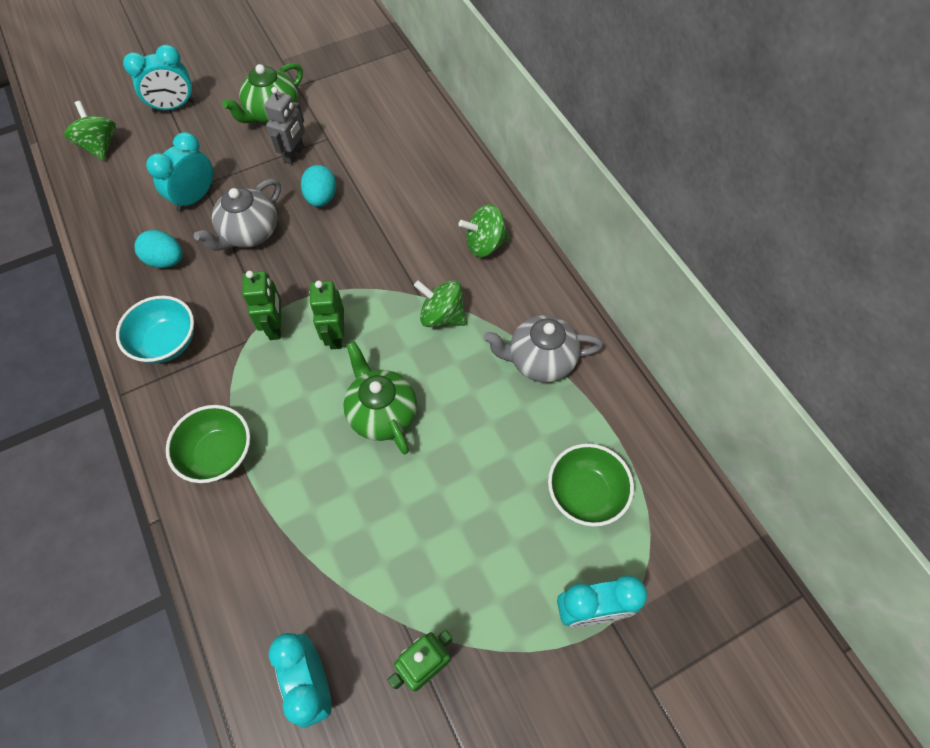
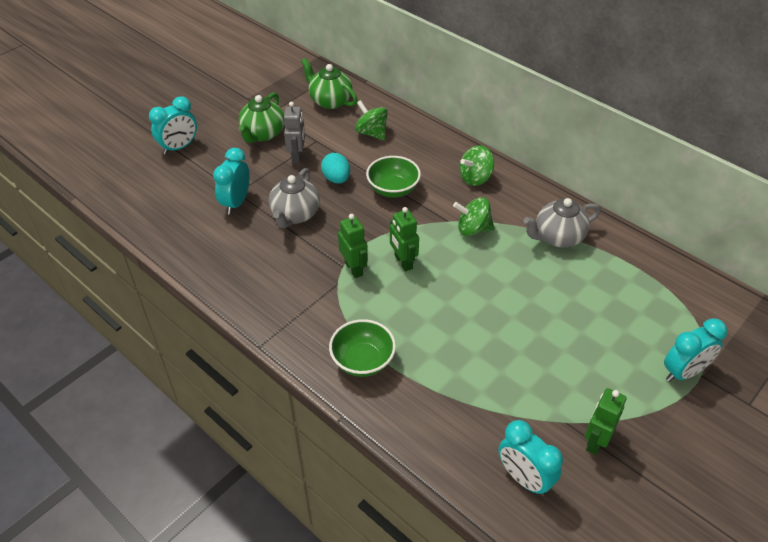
camera: 20 degrees left, 15 degrees down
(100, 146) = (133, 187): green spinning top -> green spinning top (371, 133)
(166, 260) = (239, 249): turquoise egg -> none
(167, 342) = (275, 302): turquoise bowl -> none
(382, 413) = (468, 300): green teapot -> green teapot (330, 101)
(585, 493) = (637, 306): green bowl -> green bowl (393, 189)

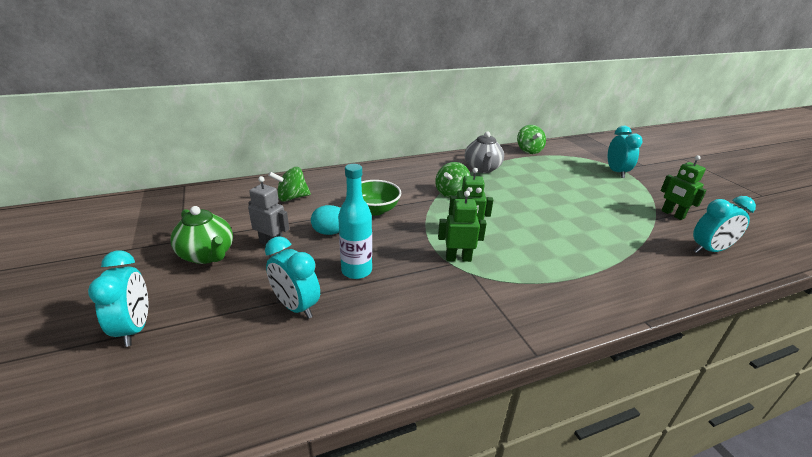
camera: 65 degrees left, 15 degrees down
(295, 215) = (356, 271): grey teapot -> turquoise bottle
(330, 101) = (218, 203): green teapot -> none
(363, 361) = (577, 288): green bowl -> none
(475, 178) = (397, 175): green spinning top -> green spinning top (529, 150)

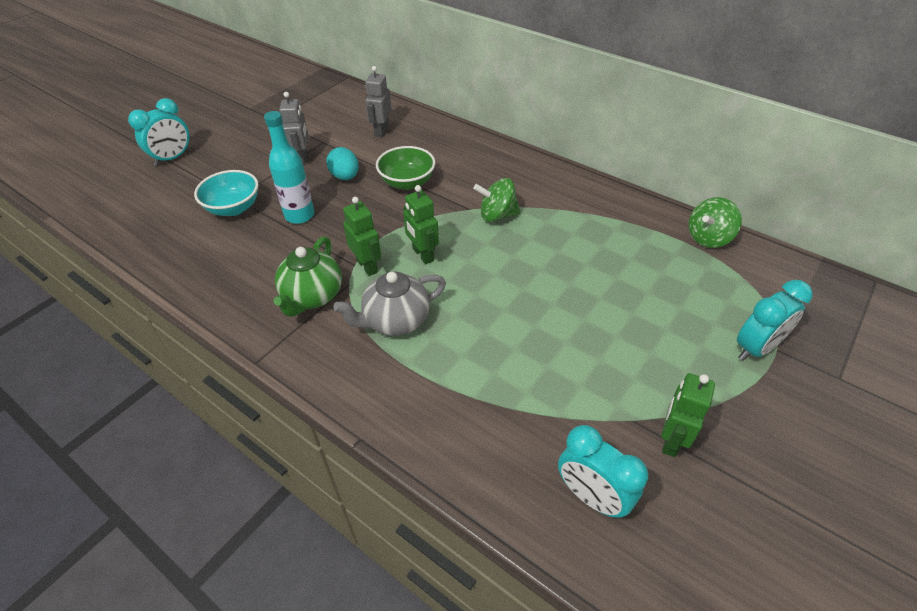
camera: 60 degrees right, 15 degrees up
(207, 255) = (265, 139): green teapot -> green teapot (312, 296)
(292, 198) = (381, 131): green spinning top -> grey robot
(296, 307) = (233, 208): turquoise clock -> turquoise bowl
(482, 169) = (590, 216): grey teapot -> grey teapot (395, 321)

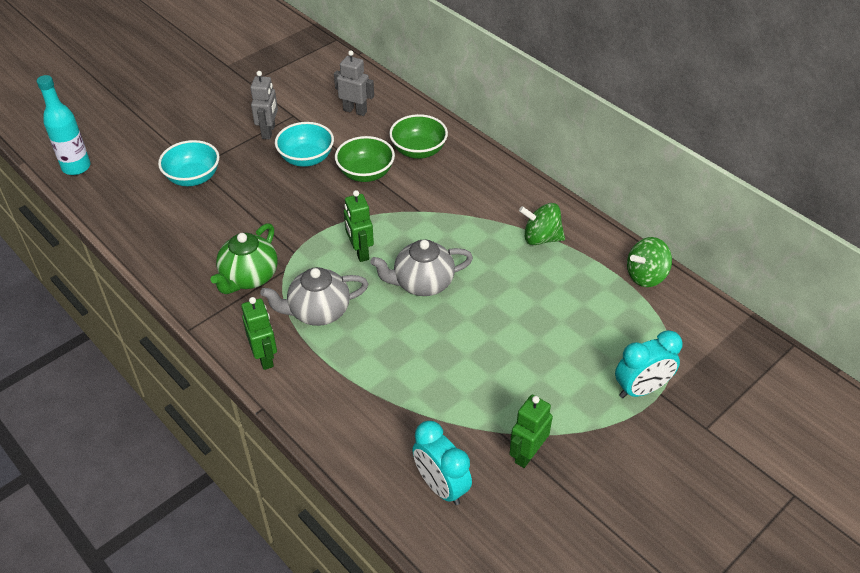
camera: 10 degrees right, 0 degrees up
(173, 158) = (143, 115): turquoise clock -> none
(299, 215) = (254, 194): turquoise bottle -> turquoise bottle (76, 167)
(345, 177) = (306, 158): turquoise egg -> turquoise bowl
(367, 266) = (305, 255): green robot -> green robot (265, 357)
(381, 131) = (355, 111): grey robot -> grey robot turned 90 degrees clockwise
(452, 157) = (418, 151): none -> green bowl
(495, 276) = (422, 283): none -> grey teapot
(497, 215) = (444, 221): green spinning top -> green spinning top (541, 238)

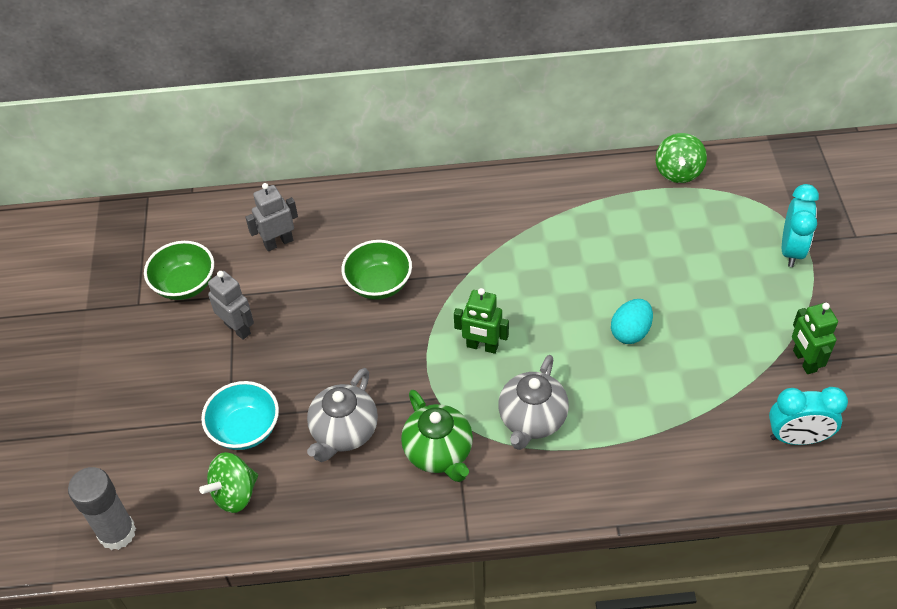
camera: 50 degrees left, 5 degrees up
(76, 167) = (117, 533): turquoise bottle -> grey glue stick
(265, 357) = (556, 492): green robot -> none
(306, 158) = (311, 319): turquoise bowl -> none
(418, 151) = (386, 227): green bowl -> green bowl (185, 285)
(422, 283) = (562, 323): grey teapot -> grey teapot (344, 432)
(451, 327) = (630, 332): none -> turquoise egg
(541, 238) = (578, 210): green spinning top -> green spinning top (234, 493)

